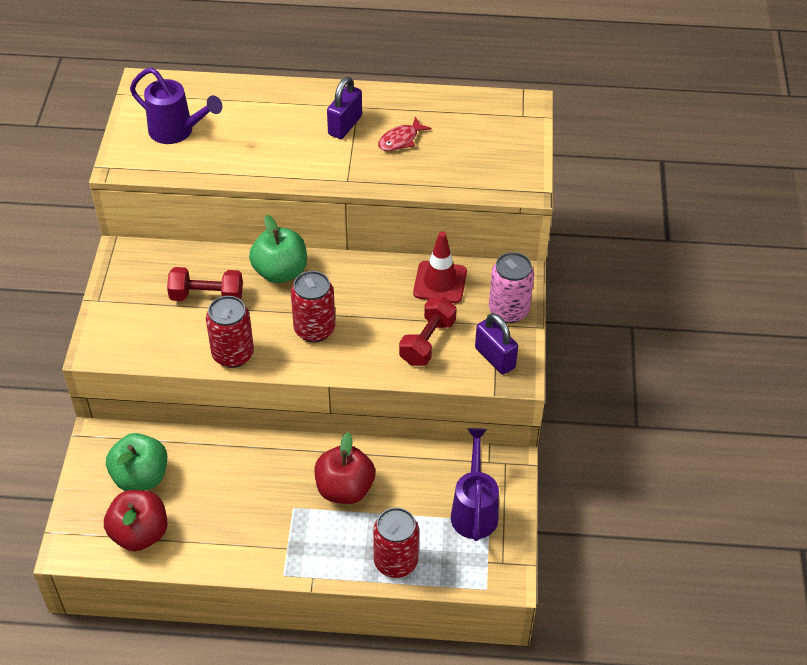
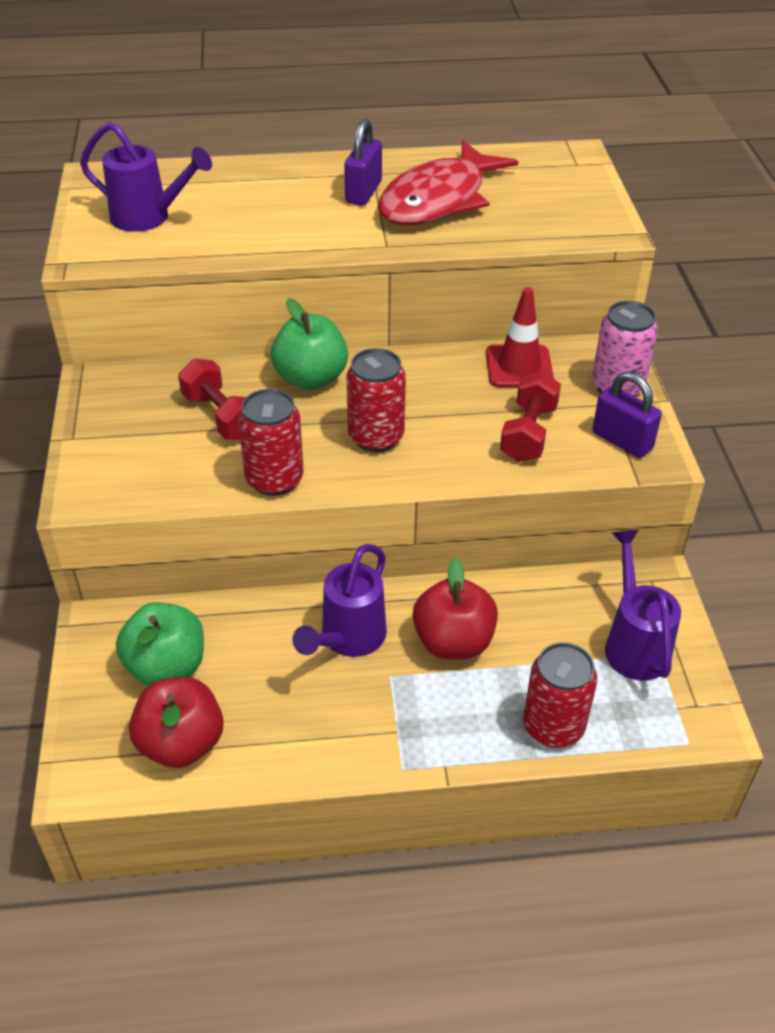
camera: 10 degrees left, 5 degrees down
(207, 296) = (221, 416): red dumbbell -> red dumbbell turned 60 degrees clockwise
(271, 475) = (348, 639): none -> purple watering can
(400, 140) = (438, 200): red fish -> red fish, size x2.33

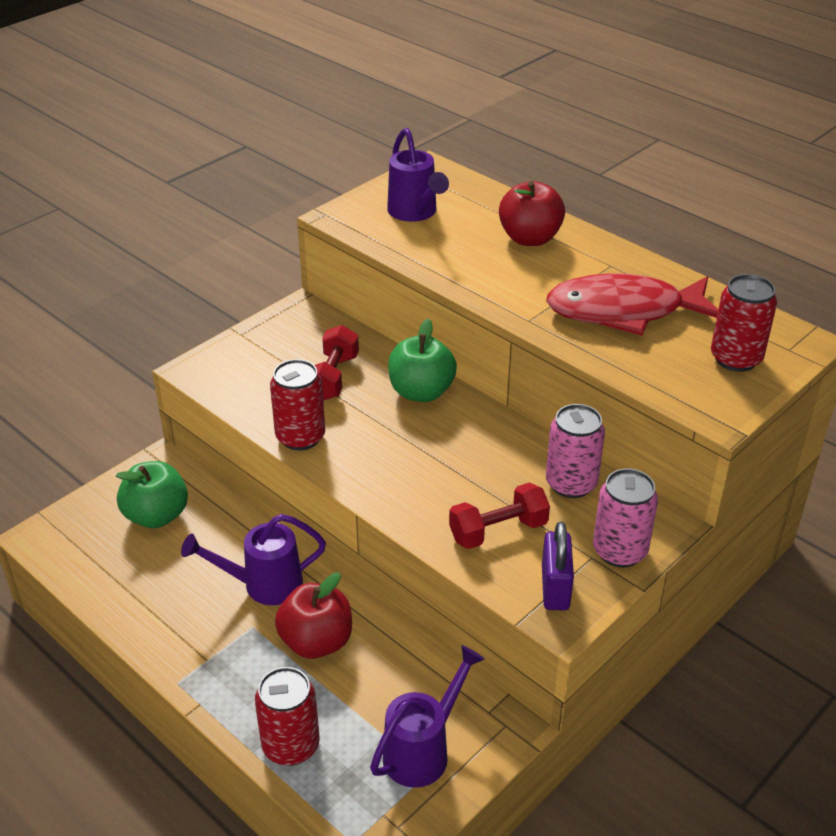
camera: 50 degrees right, 5 degrees down
(181, 743) = (103, 562): red apple -> red apple (530, 238)
(363, 192) = (579, 275): purple padlock -> none
(376, 437) = (398, 457): red can -> red can (735, 358)
(519, 367) = (571, 483): red traffic cone -> pink can

